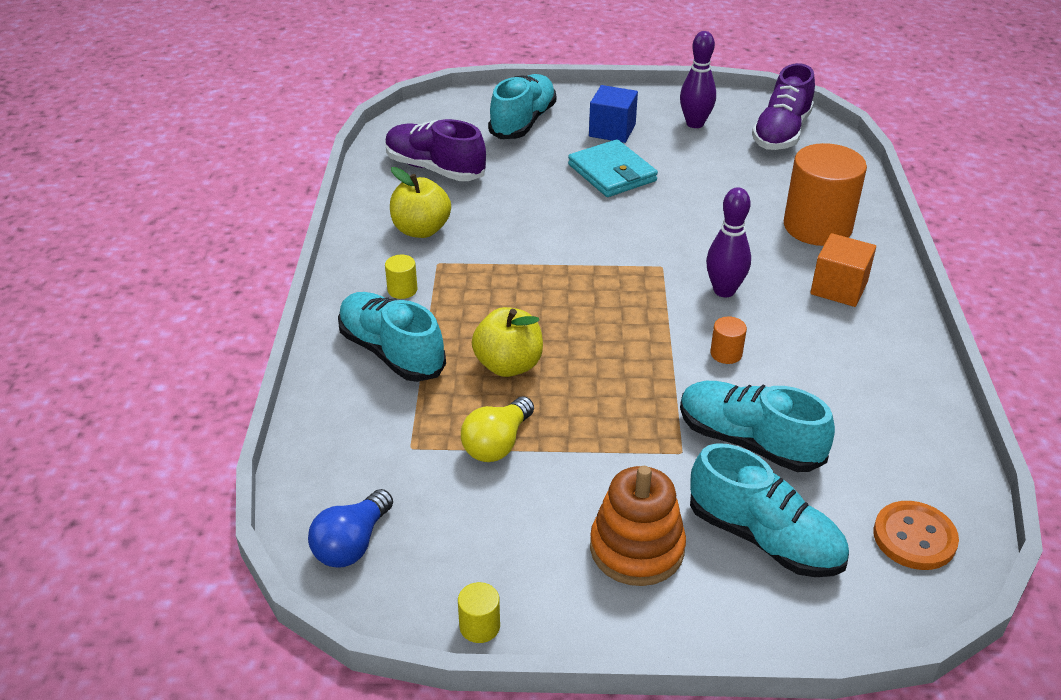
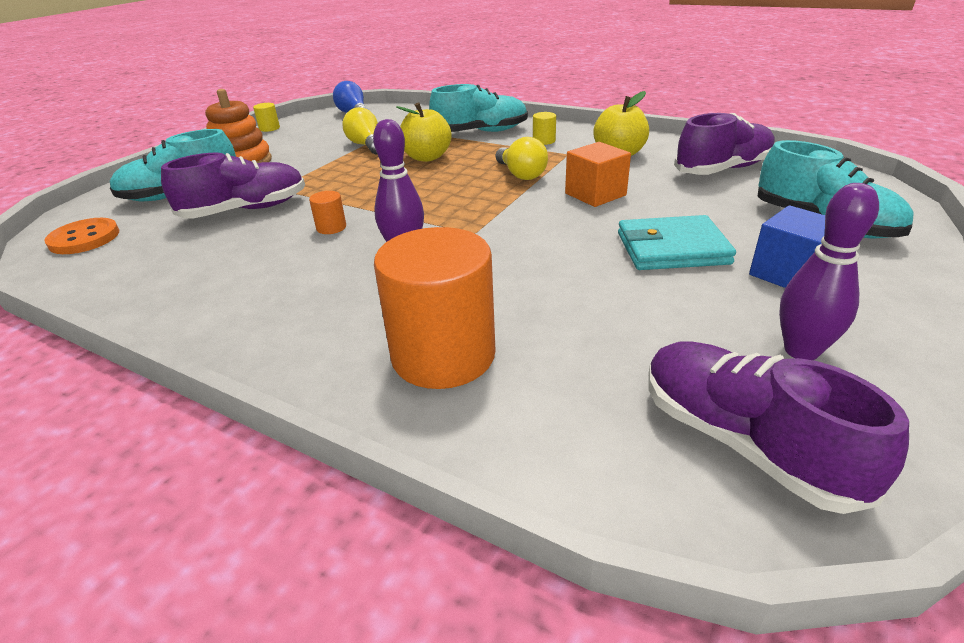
camera: 120 degrees right, 5 degrees down
(518, 277) = (521, 174): none -> yellow light bulb
(749, 442) = (245, 210): turquoise shoe -> purple shoe
(839, 288) = (325, 319): orange cube -> orange cube (595, 194)

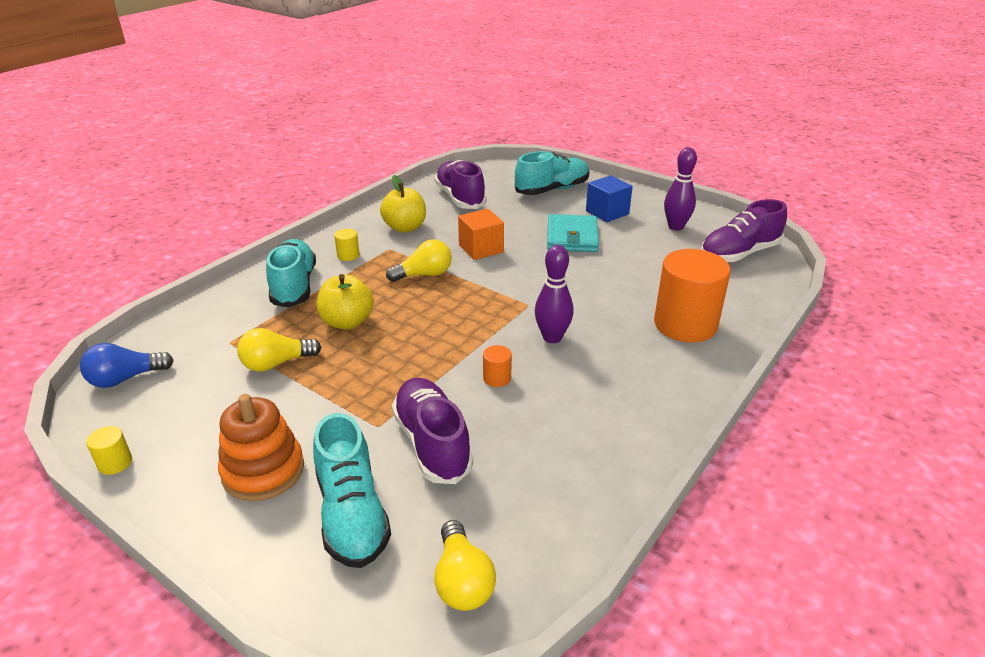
camera: 85 degrees left, 0 degrees up
(84, 238) = (462, 581): orange button -> yellow light bulb

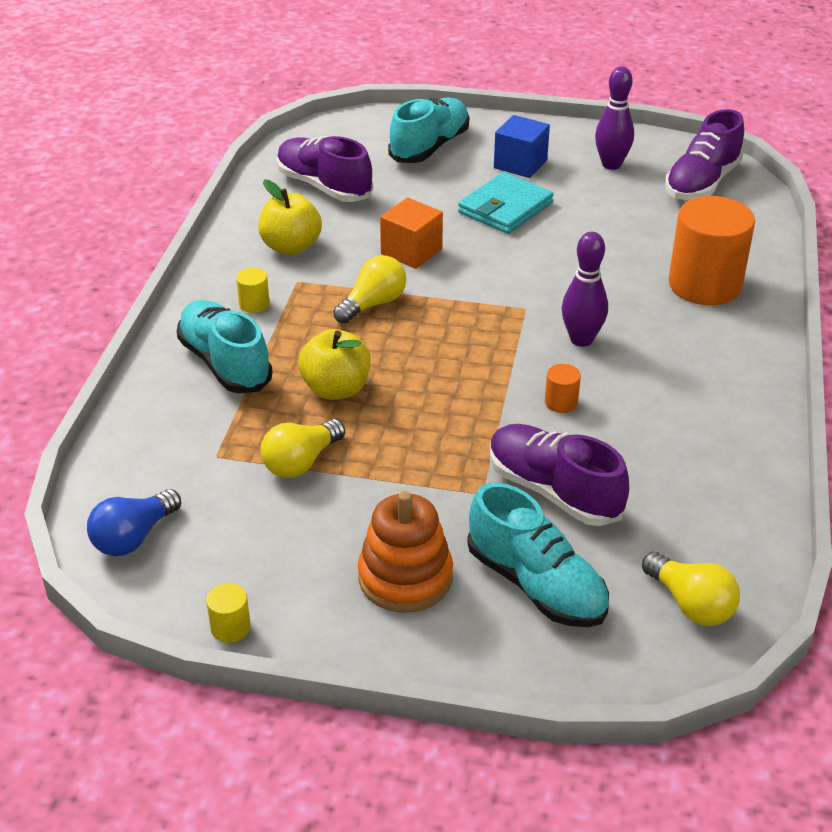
camera: 25 degrees left, 5 degrees up
(572, 237) = (505, 208): turquoise wallet -> turquoise wallet turned 60 degrees clockwise

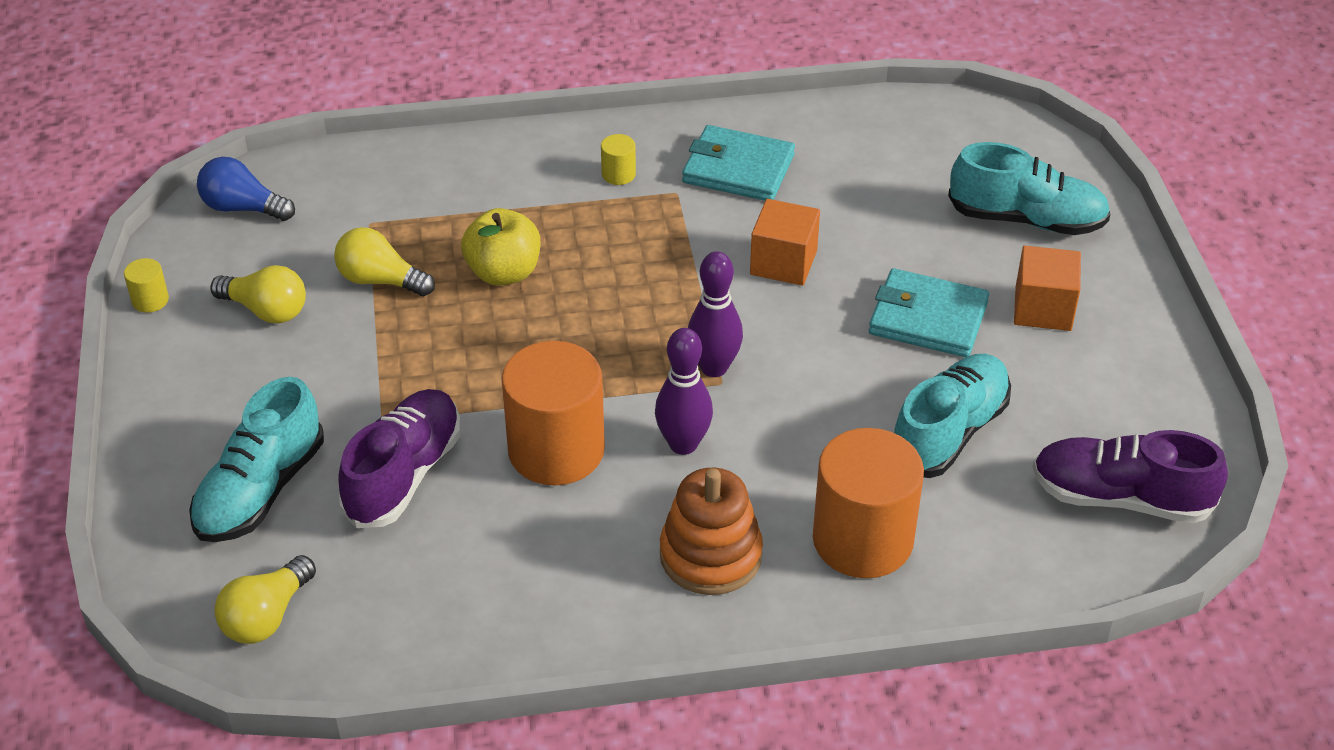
camera: 70 degrees right, 5 degrees up
(225, 363) = (510, 185): turquoise shoe -> turquoise shoe (949, 432)
(291, 247) = (738, 169): yellow apple -> turquoise wallet
(324, 187) = (875, 159): purple shoe -> none
(373, 304) = (665, 259): yellow light bulb -> yellow light bulb (266, 310)
(405, 577) = (243, 394): orange stacking toy -> orange stacking toy (710, 555)
(520, 164) = (1043, 309): blue cube -> orange cube
(561, 402) = (556, 450): orange cylinder -> orange cylinder, size x2.45
(611, 165) = (1104, 396): purple bowling pin -> purple bowling pin (714, 367)

